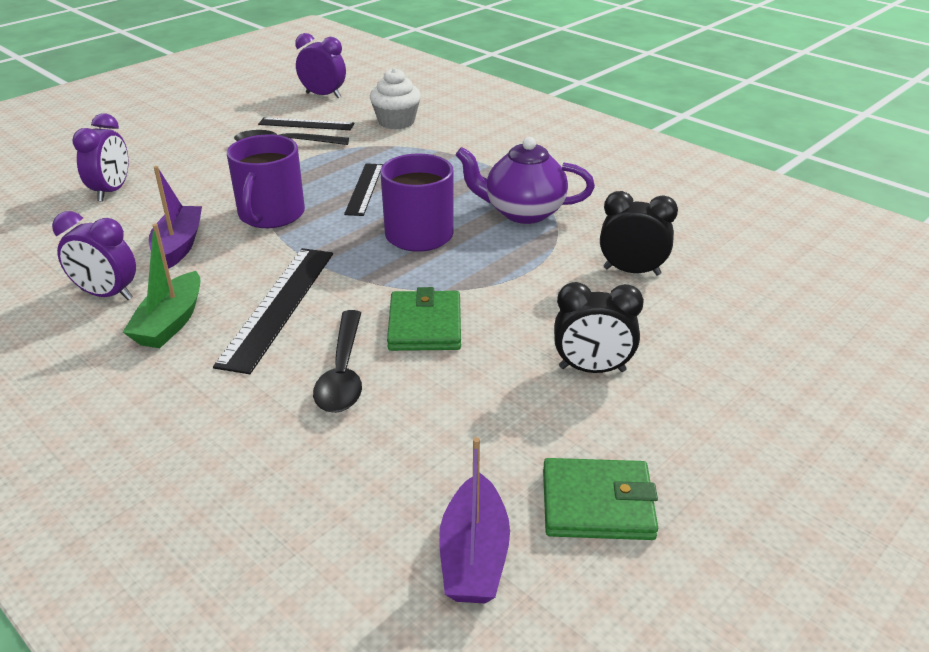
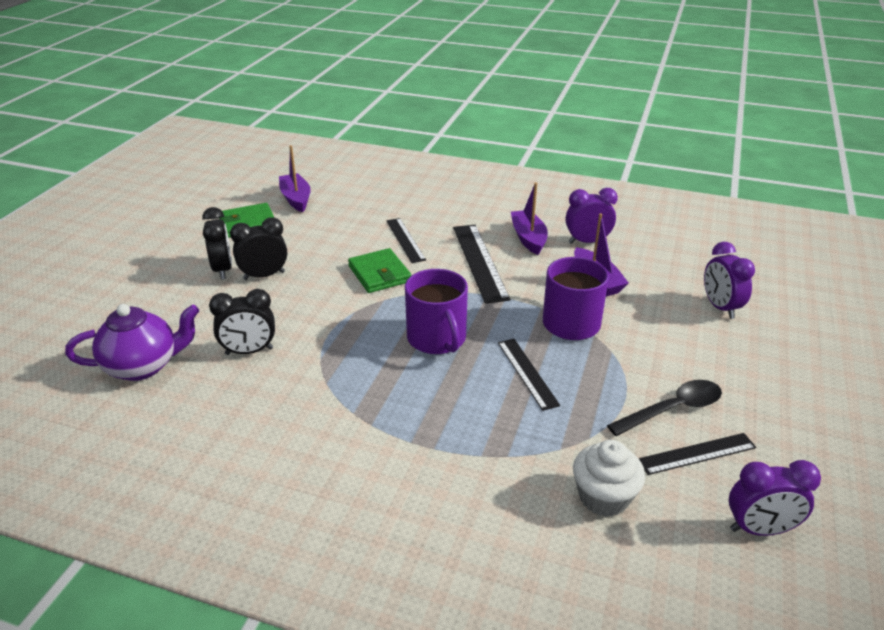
camera: 155 degrees right, 0 degrees up
(170, 322) = (528, 238): green boat -> purple boat
(342, 373) = (405, 240): black spoon -> black ruler
(523, 212) = (364, 388): purple teapot -> purple teapot (143, 366)
(656, 400) = (223, 269): none -> black clock

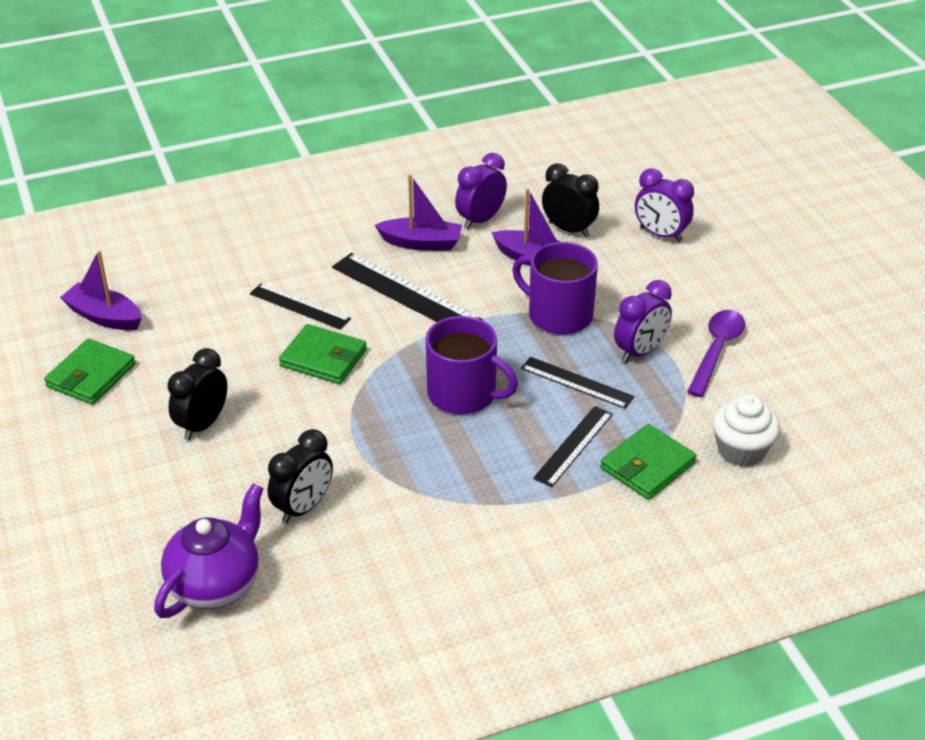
camera: 40 degrees left, 5 degrees up
(223, 269) = (144, 443): black clock -> black clock (569, 229)
(508, 461) = (647, 466): none -> green wallet
(528, 238) = (421, 243): purple boat -> purple boat turned 150 degrees clockwise
(673, 409) = (717, 350): black spoon -> purple spoon
(697, 454) = (768, 377): black ruler -> black ruler (573, 446)
(760, 529) = (857, 410): purple clock -> purple clock (640, 351)

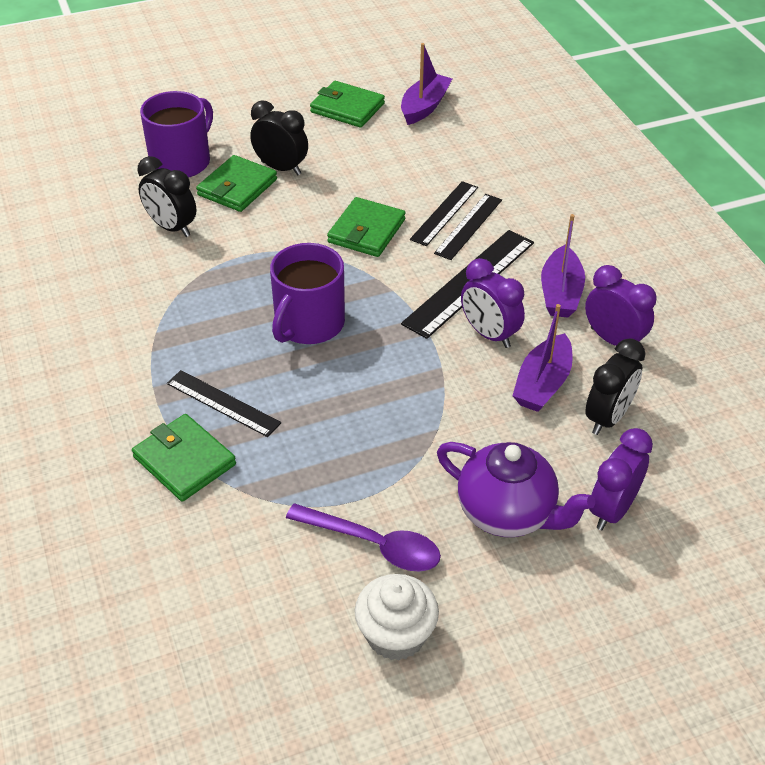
camera: 90 degrees right, 5 degrees up
(216, 584) = (97, 187): purple teapot -> purple teapot (507, 513)
(234, 458) = (237, 187): none -> green wallet
(558, 315) = (438, 401): purple mug -> purple mug (181, 162)
(576, 383) = (321, 410): black ruler -> black ruler (468, 226)
(640, 351) = (373, 469): purple clock -> purple clock (489, 334)
(741, 450) = (195, 548): white cupcake -> white cupcake (396, 635)

